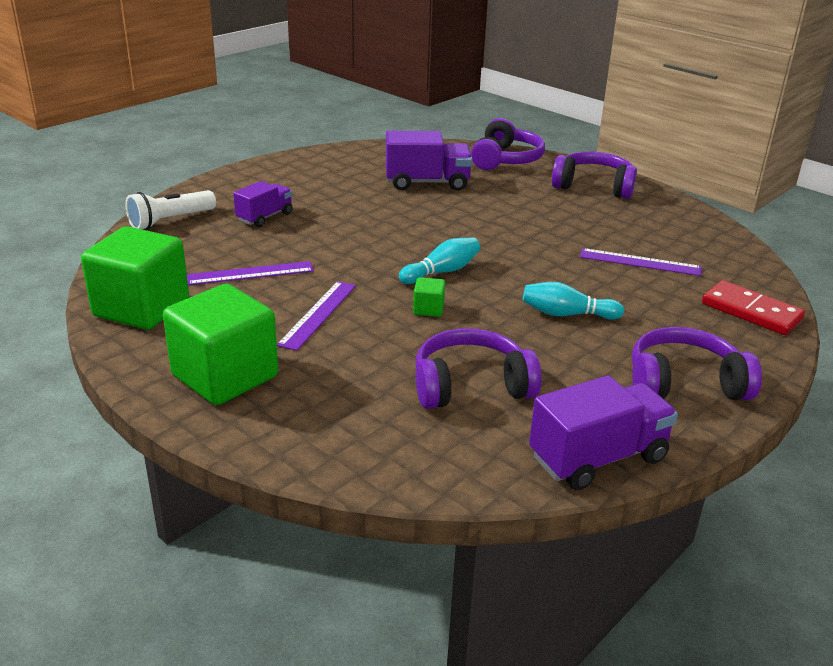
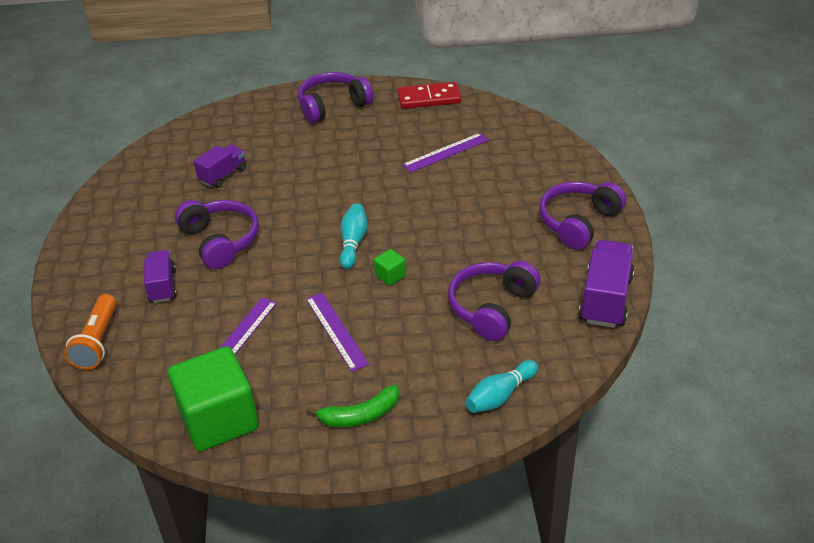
camera: 45 degrees left, 10 degrees up
(170, 221) = (97, 342): white flashlight -> orange flashlight
(225, 376) = (360, 415): green cube -> green banana
(427, 183) = (223, 175): purple truck -> purple truck, size x0.63
(505, 159) = (241, 117): purple headphones -> purple headphones (220, 241)
(567, 314) = (465, 220): turquoise bowling pin -> turquoise bowling pin (500, 396)
(751, 311) = (543, 149): red domino -> red domino (429, 98)

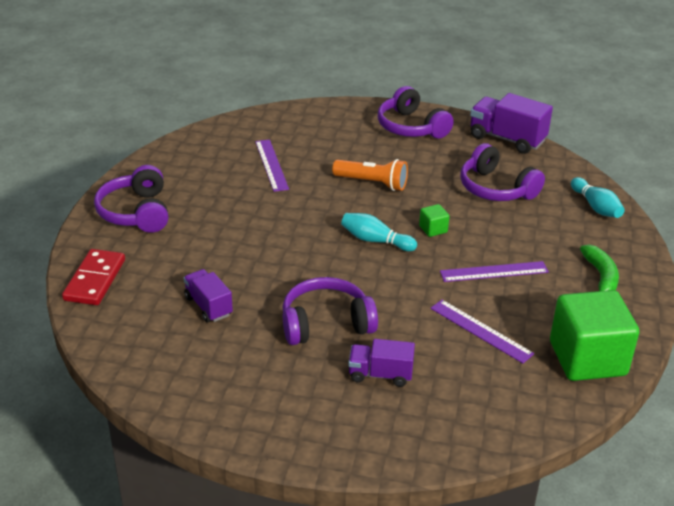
camera: 75 degrees left, 5 degrees down
(97, 342) = (451, 434): orange flashlight -> orange flashlight (372, 183)
(429, 98) = (174, 155): red domino -> red domino (94, 280)

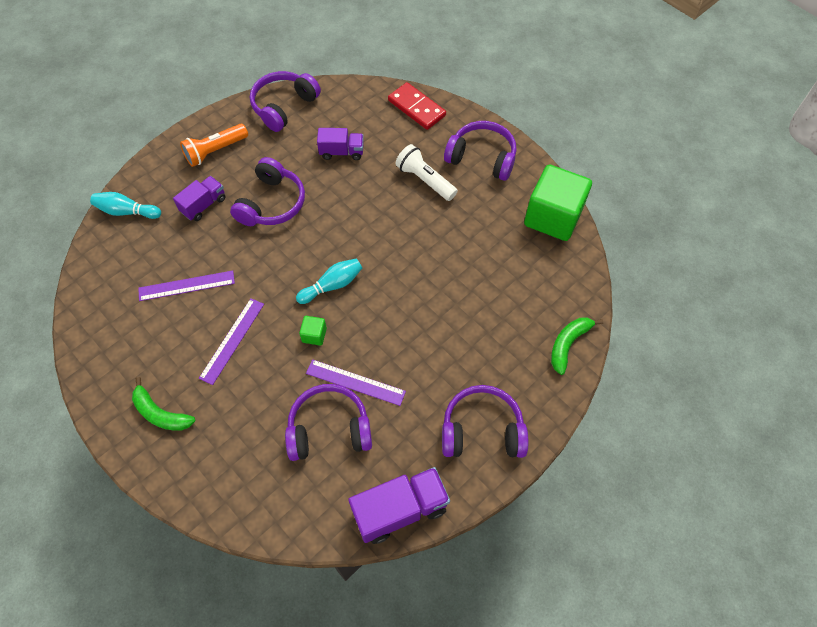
camera: 125 degrees right, 25 degrees up
(174, 388) = (284, 106): none -> purple headphones
(198, 236) = (425, 180): none -> white flashlight
(271, 165) = (491, 274): purple ruler -> purple ruler (355, 382)
(300, 114) = (568, 344): none -> green banana
(372, 183) = (410, 333): orange flashlight -> orange flashlight (215, 151)
(587, 358) = (105, 330): green cube -> green cube (553, 217)
(596, 207) = (238, 495): turquoise bowling pin -> turquoise bowling pin (127, 211)

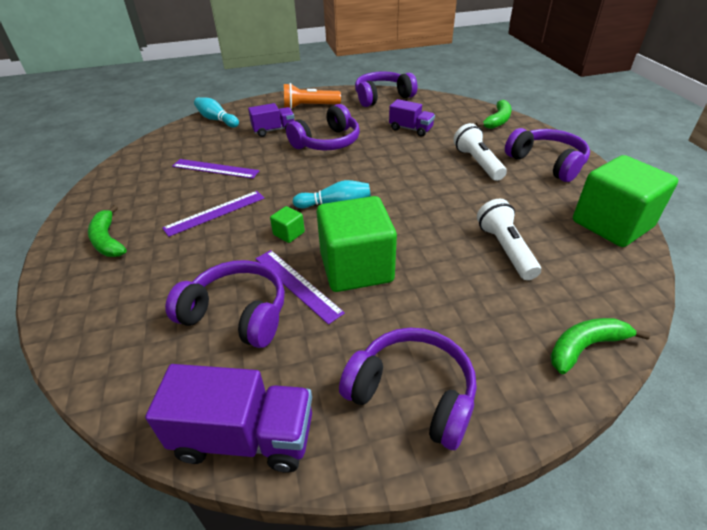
camera: 30 degrees right, 20 degrees down
(389, 346) = (356, 267): none -> green cube
(416, 108) = (497, 121): red domino -> green banana
(488, 278) = (505, 249): none -> white flashlight

